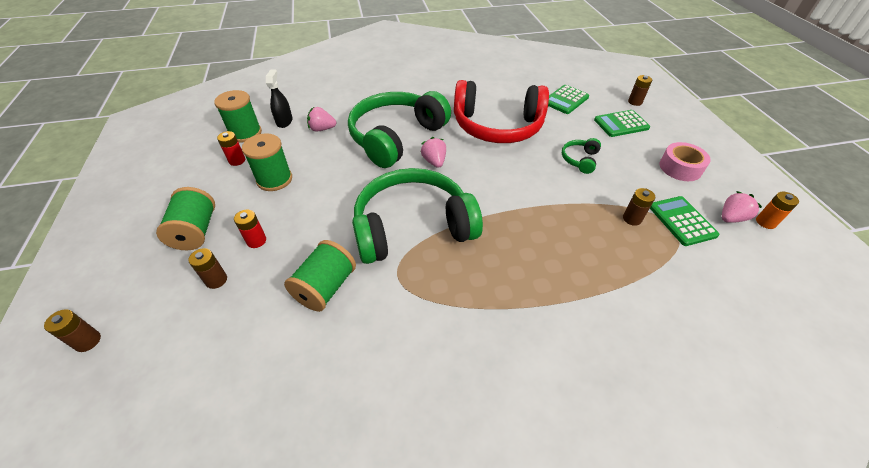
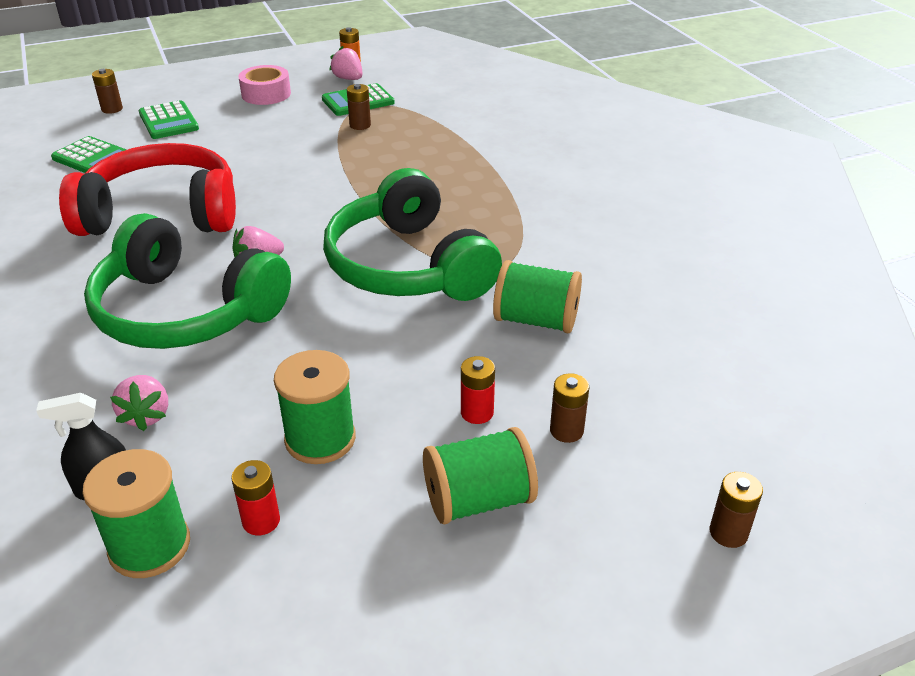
camera: 100 degrees left, 10 degrees down
(497, 126) = (162, 213): red headphones -> red headphones turned 90 degrees counterclockwise
(579, 160) = (251, 151): green headphones -> none

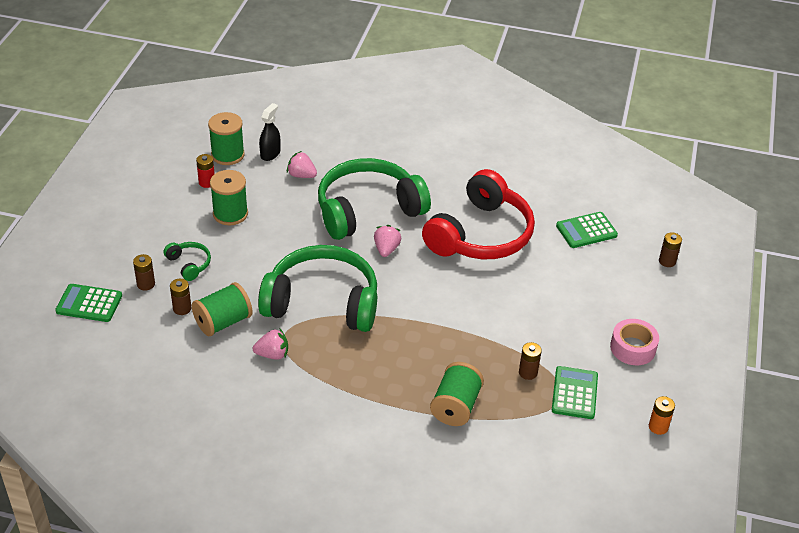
camera: 125 degrees right, 5 degrees up
(168, 121) = (620, 280): green calculator -> green calculator (89, 304)
(348, 79) = (627, 410): pink strawberry -> pink strawberry (272, 354)
(477, 413) = (189, 264): red battery -> green headphones
(479, 500) = (146, 238): green spool -> green spool (455, 406)
(728, 533) = (45, 293): brown battery -> brown battery (182, 308)

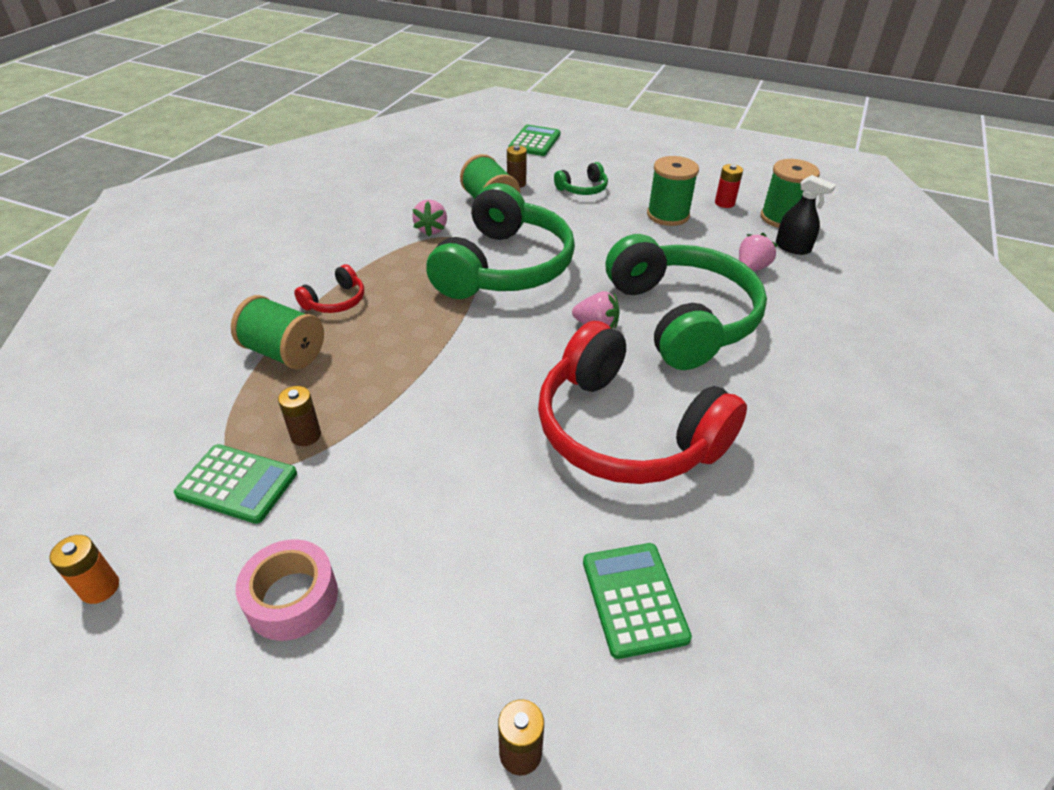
camera: 100 degrees right, 0 degrees up
(146, 284) = (556, 167): brown battery -> none
(388, 393) = (335, 301): none -> red headphones

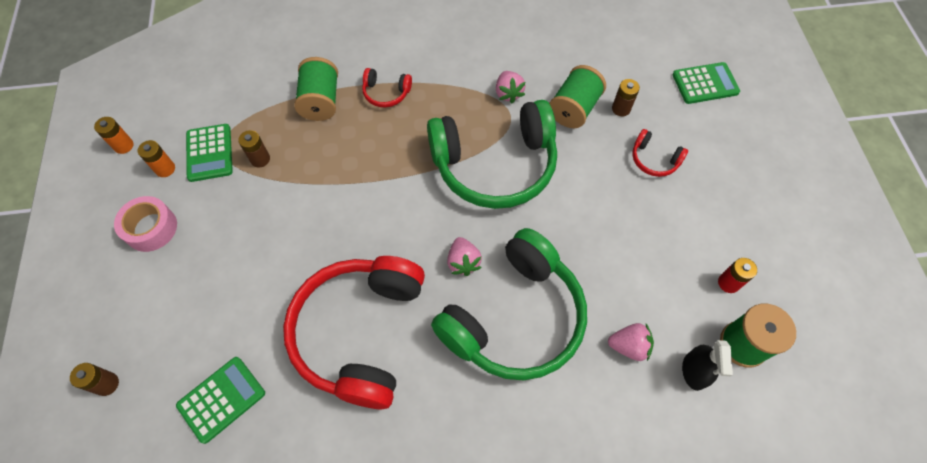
camera: 60 degrees right, 20 degrees up
(206, 545) = (165, 169): none -> orange battery
(431, 229) = (508, 93): pink strawberry -> pink strawberry turned 75 degrees counterclockwise
(583, 189) = (654, 159): green headphones -> red headphones
(668, 215) = (665, 244): green spool -> none

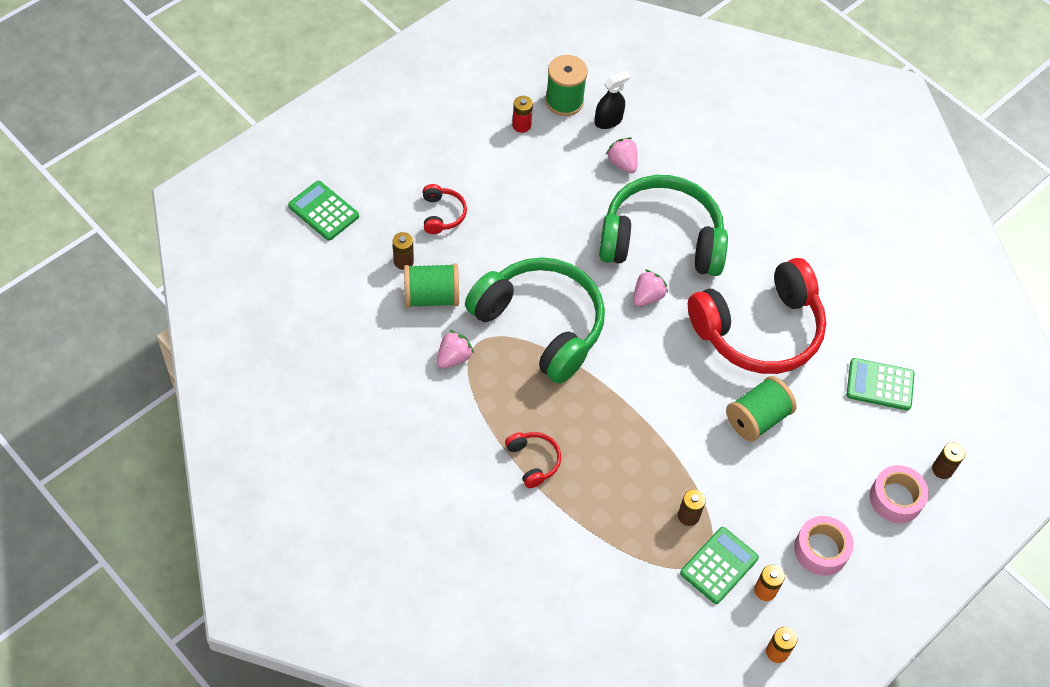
camera: 130 degrees left, 5 degrees down
(126, 319) = (895, 498): none -> pink tape
(321, 101) = (588, 512): green spool -> green spool (757, 419)

